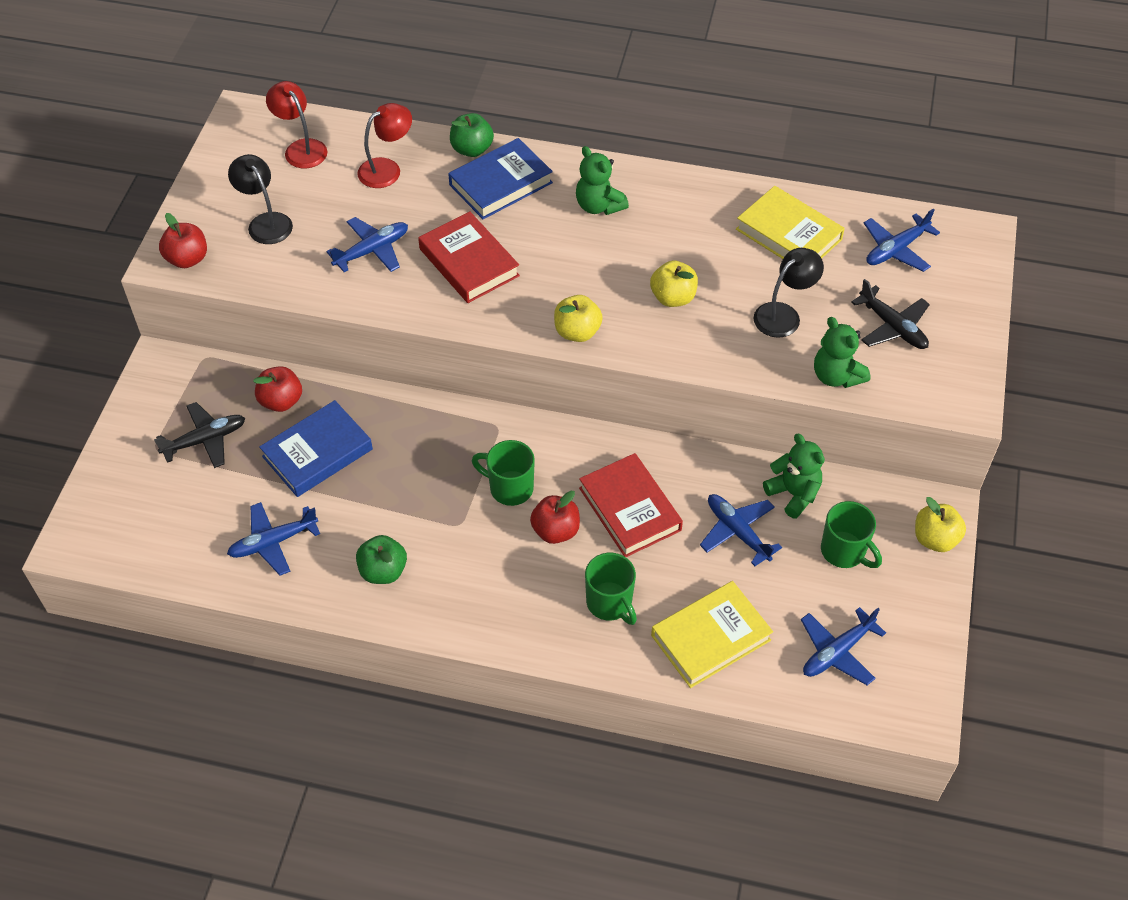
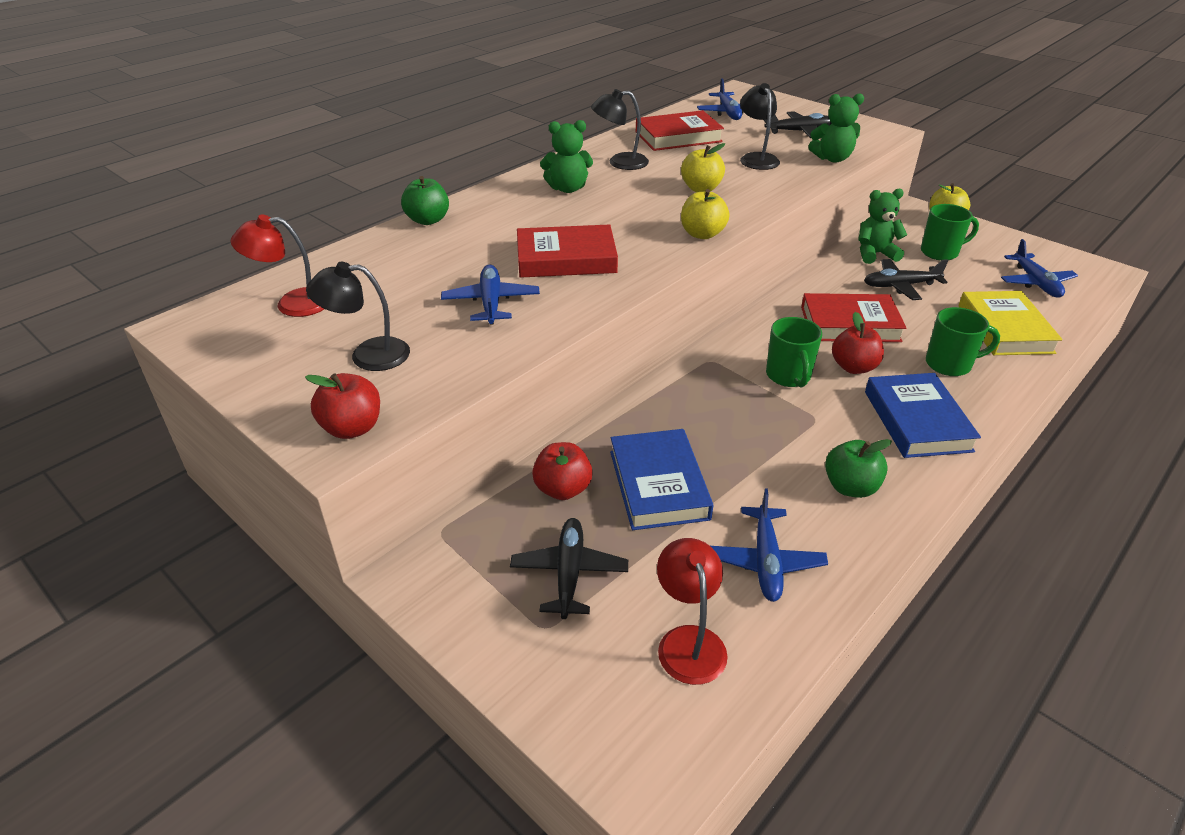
camera: 60 degrees left, 15 degrees down
(387, 169) = (392, 265): red lamp -> red lamp (688, 641)
(501, 184) = (488, 219): blue book -> blue book (917, 421)
(509, 488) = (788, 376): green mug -> green mug turned 60 degrees counterclockwise
(685, 217) = (620, 163): none -> black lamp
(737, 531) = (900, 286): blue plane -> black plane
(788, 234) = (678, 137): yellow book -> red book

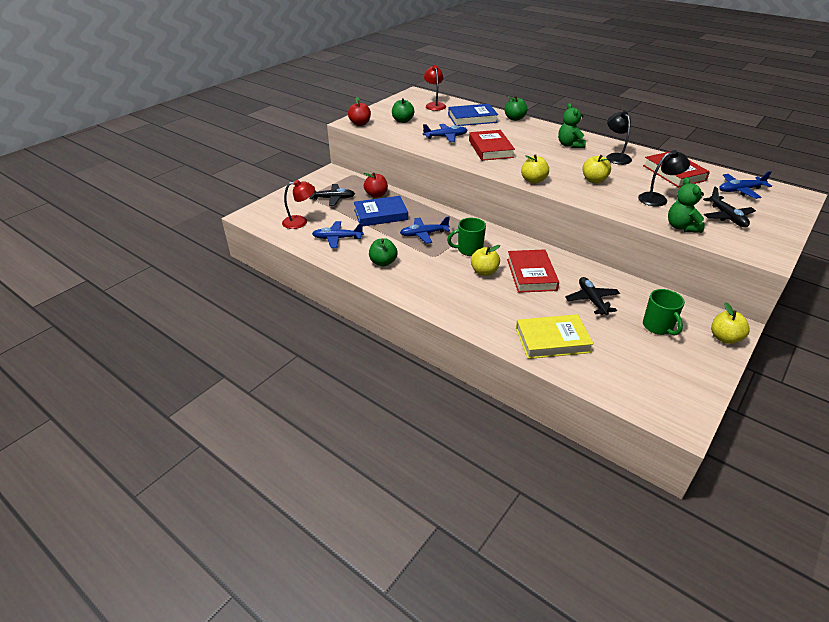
camera: 85 degrees right, 0 degrees up
(368, 355) = (402, 121): black lamp -> green apple
(853, 367) = (484, 272): red apple -> yellow apple
(875, 254) = (635, 294): green teddy bear -> none
(917, 421) = (438, 288): blue book -> blue book (472, 118)
(950, 364) = (498, 308): green mug -> none
(1035, 283) = (634, 371): blue plane -> blue plane (423, 234)

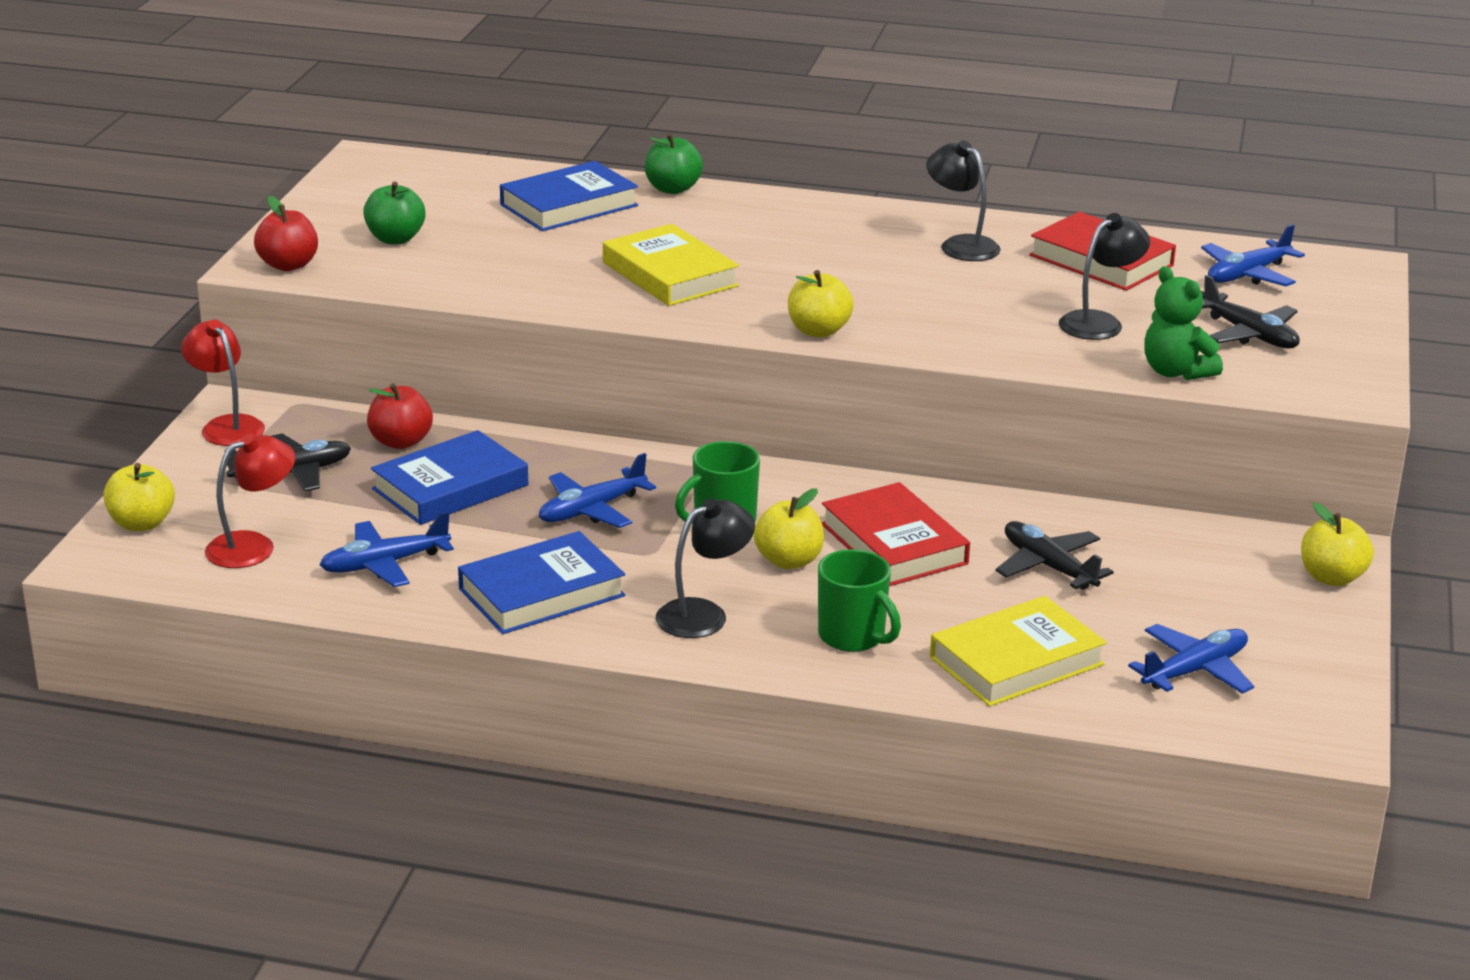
camera: 25 degrees left, 10 degrees down
(383, 262) = (542, 592): green apple -> blue book
(434, 105) = (445, 184): red lamp -> red lamp (227, 426)
(436, 286) = (704, 614): none -> black lamp
(445, 137) = (539, 263): blue plane -> blue plane (1195, 670)
(490, 149) = (670, 274): red book -> yellow book
(569, 145) = (844, 234): green teddy bear -> none
(594, 180) = (948, 306): yellow apple -> yellow apple (142, 523)
(658, 327) = (1203, 586): green mug -> green mug (853, 637)

